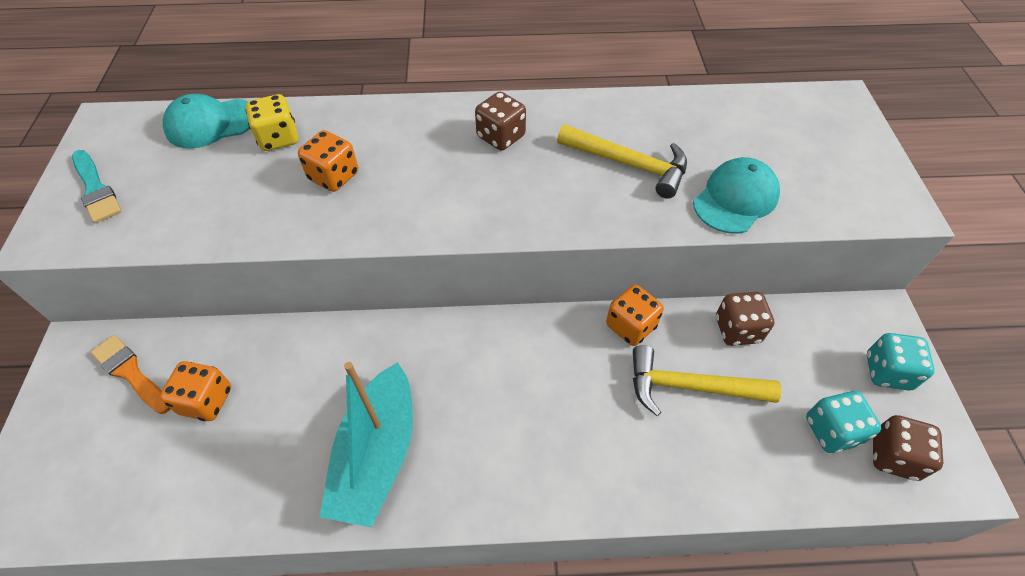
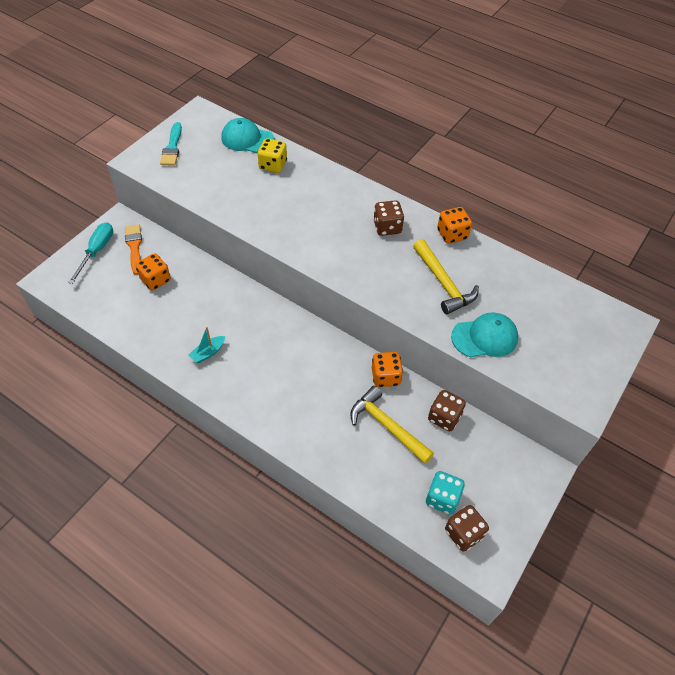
camera: 35 degrees right, 0 degrees up
(67, 418) = (97, 251): none -> turquoise screwdriver
(334, 176) = (282, 201): orange dice -> orange dice (452, 234)
(377, 455) = (208, 353): turquoise boat -> turquoise boat, size x0.44
(887, 372) = (510, 496): turquoise dice -> none

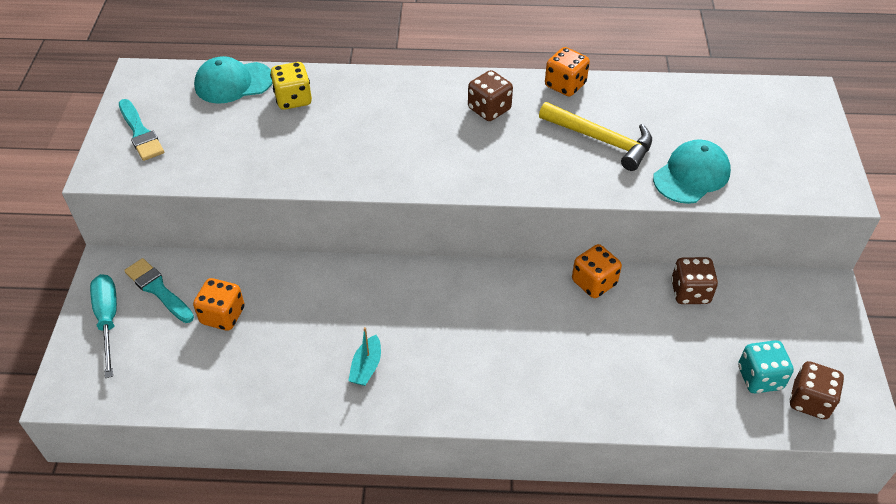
camera: 30 degrees left, 5 degrees down
(134, 247) = (158, 289): orange brush -> turquoise brush
(387, 426) = (640, 335): yellow hammer -> none

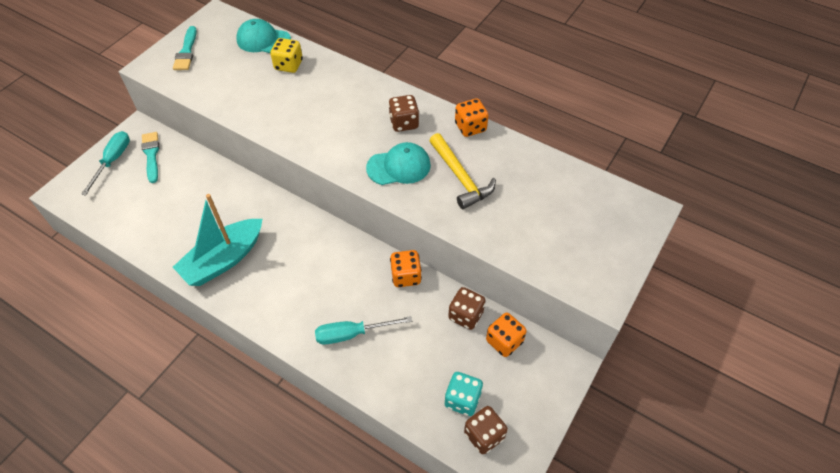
camera: 30 degrees right, 5 degrees up
(223, 315) = (172, 187): orange dice -> orange dice (504, 341)
(366, 367) = (223, 260): turquoise boat -> turquoise boat, size x2.30
(589, 372) = (352, 334): none -> turquoise screwdriver
(691, 175) = (502, 231): turquoise cap -> turquoise cap (399, 166)

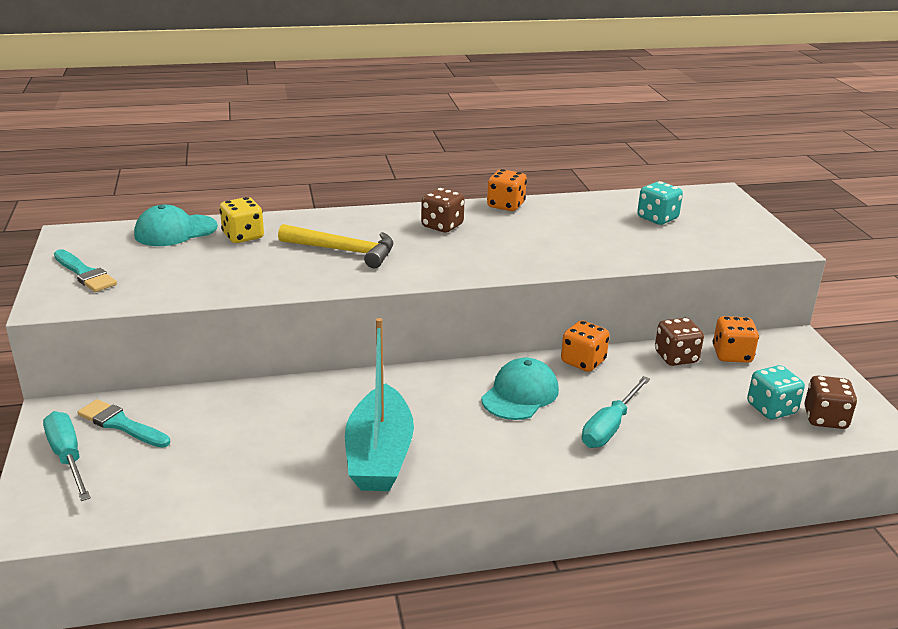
camera: 45 degrees left, 25 degrees down
(399, 166) = (492, 252): turquoise cap -> turquoise cap (520, 394)
(460, 177) = (557, 235): yellow hammer -> yellow hammer (344, 251)
(555, 205) = (657, 218): none -> turquoise dice

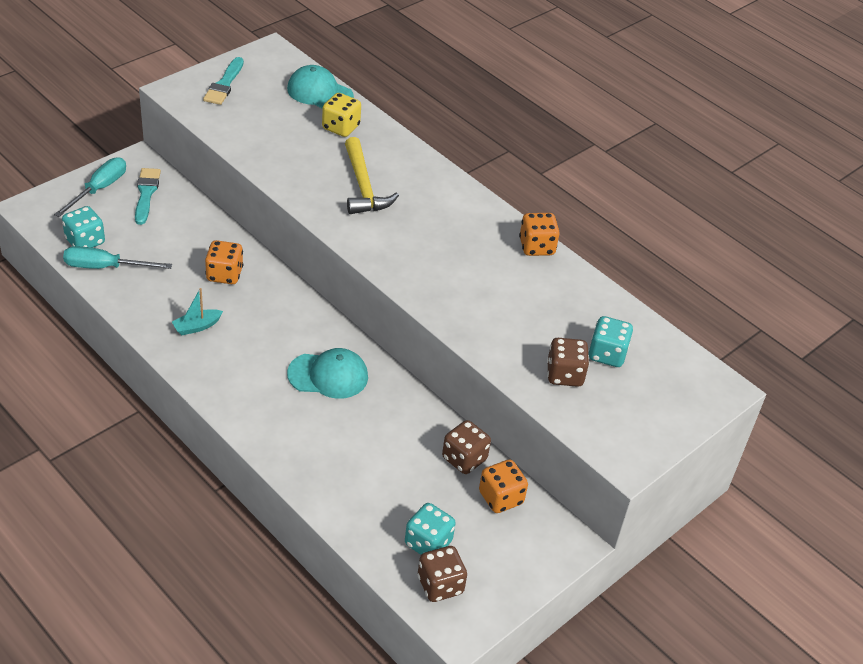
camera: 55 degrees right, 15 degrees up
(148, 497) = (85, 241): none -> turquoise dice
(379, 455) = (197, 326): turquoise boat -> turquoise boat, size x0.44
(442, 226) = (457, 223): brown dice -> brown dice (564, 375)
(583, 362) = (407, 399): orange dice -> orange dice (224, 274)
(610, 427) = (322, 442): turquoise screwdriver -> turquoise screwdriver (105, 267)

